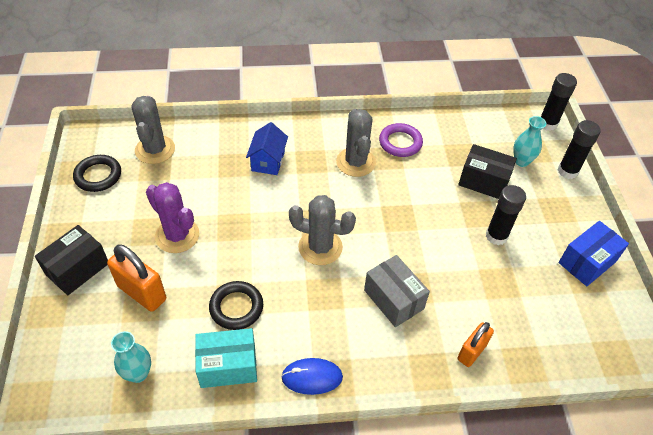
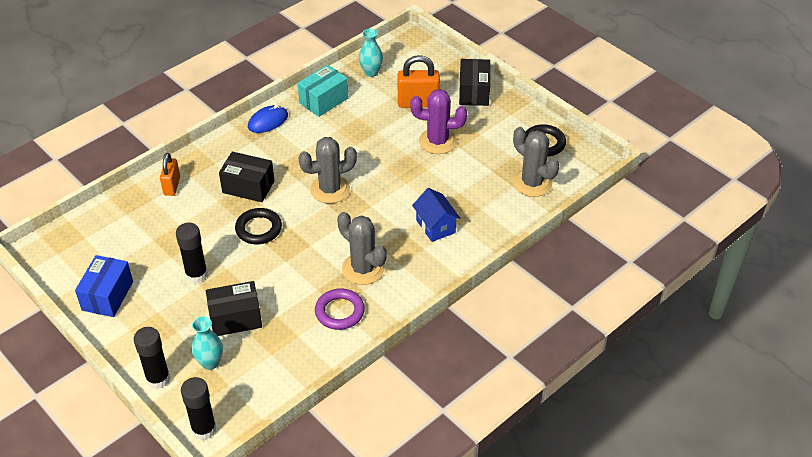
camera: 145 degrees right, 5 degrees down
(236, 307) = (350, 127): black ring -> black ring (258, 229)
(393, 299) = (248, 187): grey box -> black box

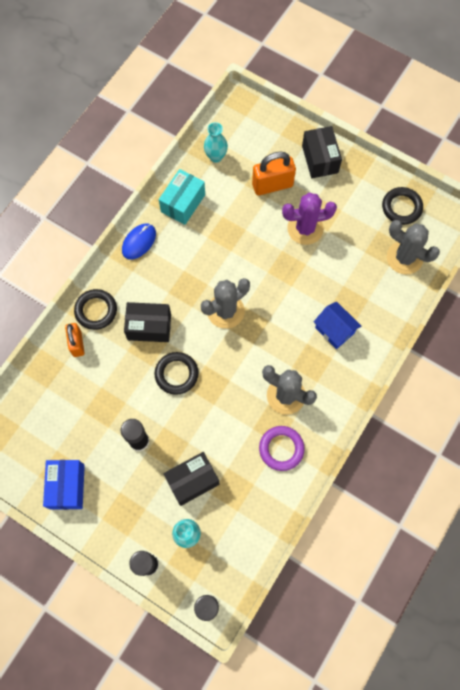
camera: 15 degrees left, 25 degrees up
(202, 164) = (96, 310): none -> black ring

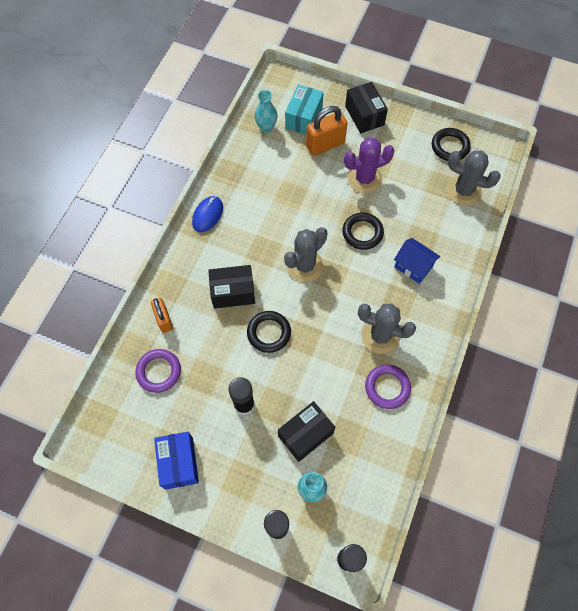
camera: 10 degrees left, 5 degrees down
(63, 394) = (159, 371): none -> purple ring
(96, 310) = (177, 285): black ring -> black ring (362, 233)
(183, 203) = (243, 173): turquoise box -> turquoise box (303, 118)

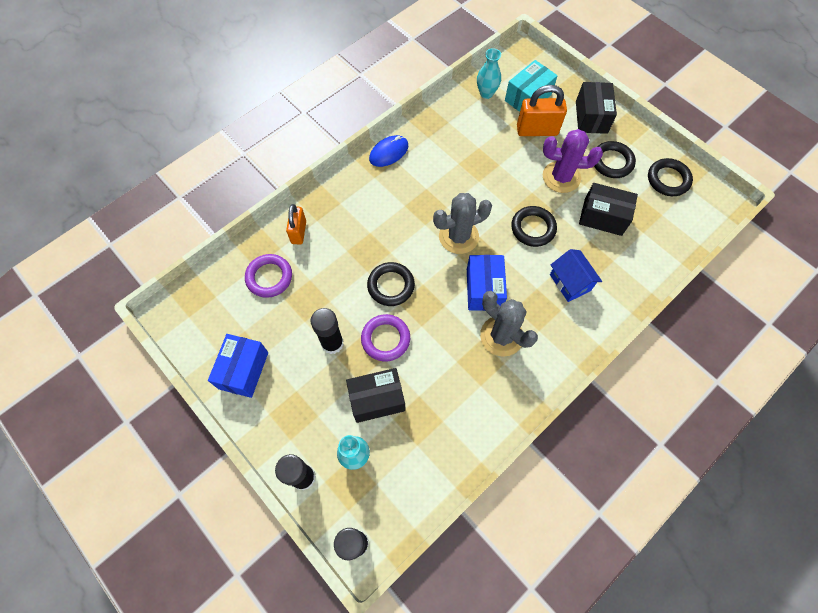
camera: 25 degrees right, 0 degrees up
(233, 292) = (376, 233): black box -> black box (603, 217)
(347, 302) = (484, 289): none -> blue box
(387, 387) = (483, 390): purple ring -> purple ring (385, 339)
(399, 149) = (612, 162): none -> black ring
(463, 190) = (661, 228): grey cactus -> none

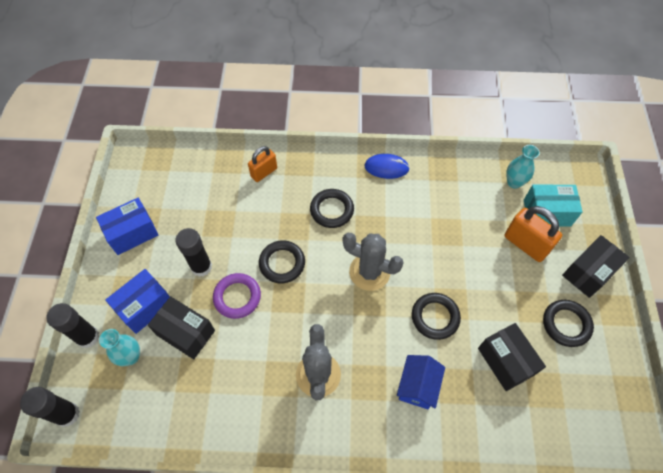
camera: 45 degrees right, 5 degrees down
(269, 277) = (213, 186): purple ring -> none
(484, 289) = (344, 328): blue box -> blue box (145, 306)
(561, 177) = (505, 298): purple cactus -> none
(668, 179) = (605, 384): black ring -> black ring (332, 210)

